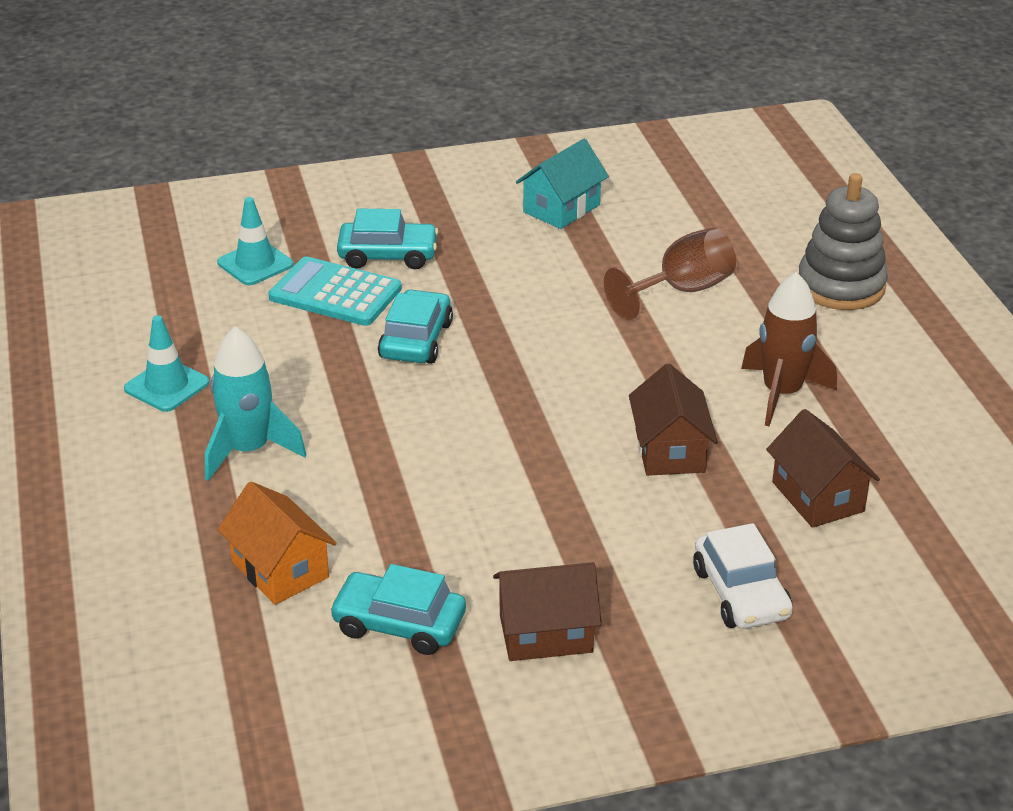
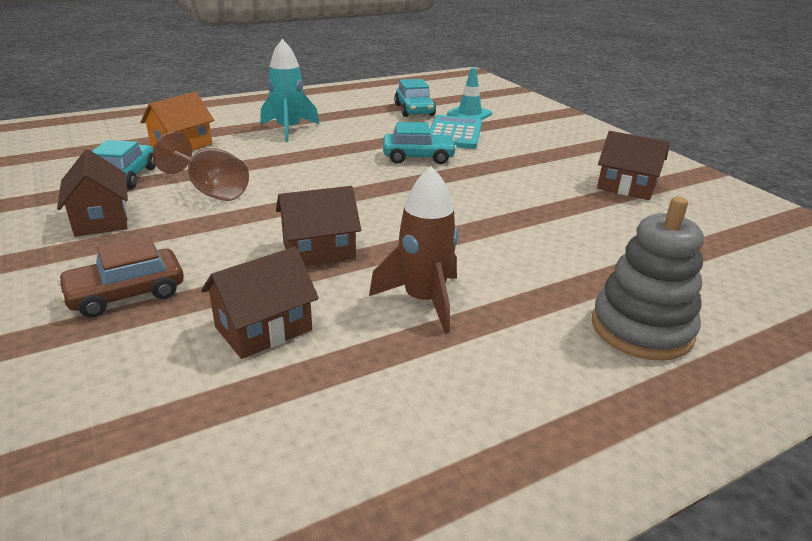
camera: 75 degrees right, 5 degrees down
(166, 386) = (341, 109): turquoise traffic cone -> none
(388, 255) = (508, 142): turquoise car -> turquoise car (414, 110)
(561, 208) = (626, 187): turquoise house -> brown house
(681, 291) = (554, 242): brown goblet -> brown goblet (211, 190)
(741, 593) = (126, 294): white car -> brown car

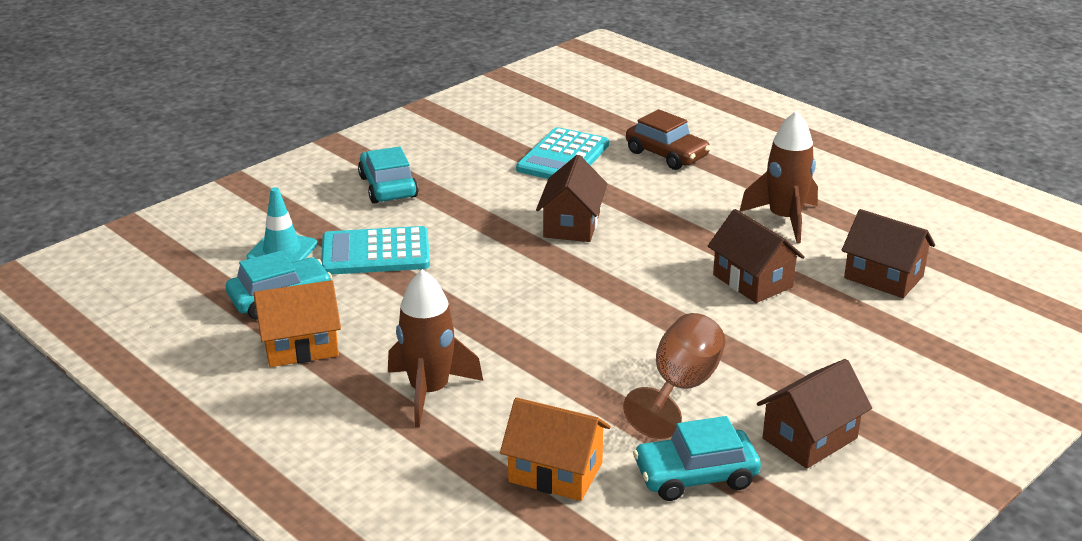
camera: 105 degrees left, 0 degrees up
(126, 294) = (908, 358): brown car -> brown car (667, 154)
(289, 129) = (429, 392): turquoise rocket -> brown rocket
(361, 110) = (301, 346): none -> orange house
(418, 157) = (479, 266): turquoise car -> turquoise car (388, 187)
(596, 212) = (563, 157): none -> turquoise calculator
(626, 187) = (491, 144): brown house -> brown house (572, 225)
(641, 329) = (744, 140): grey stacking toy -> none

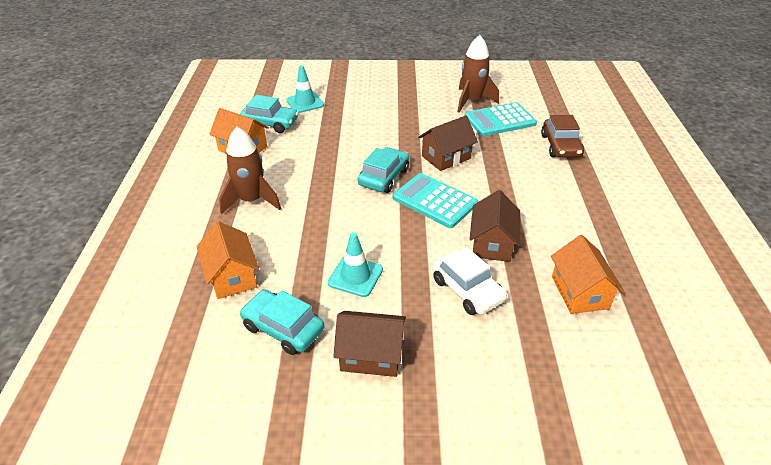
camera: 45 degrees right, 10 degrees up
(375, 253) = (338, 123): turquoise calculator -> turquoise calculator (434, 201)
(388, 187) = (393, 95): turquoise car -> turquoise car (383, 177)
(681, 388) = (355, 276): brown goblet -> turquoise traffic cone
(784, 219) = (572, 219): brown rocket -> brown rocket (472, 101)
(797, 333) = (467, 290): none -> white car
(883, 277) = (579, 292): brown house -> orange house

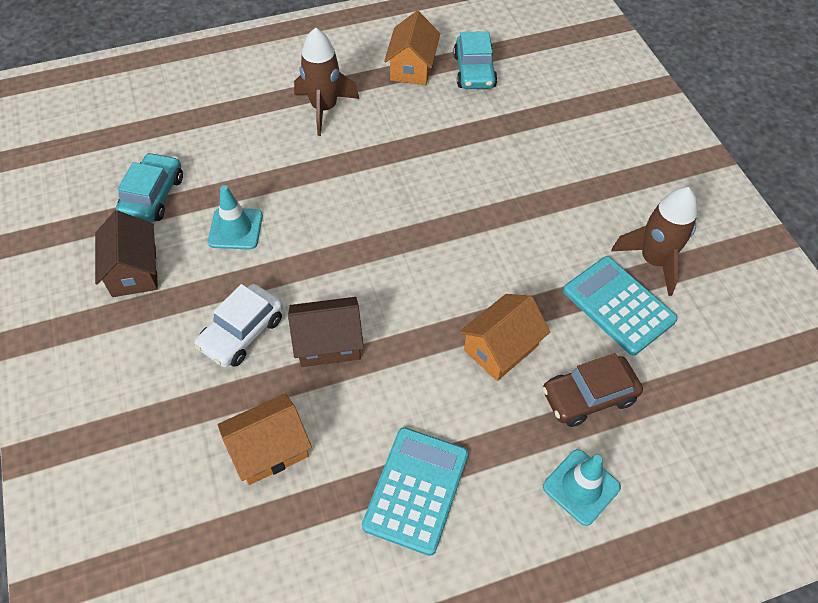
camera: 70 degrees right, 15 degrees up
(232, 276) = (209, 136): orange house -> orange house (500, 348)
(305, 103) = (538, 85): turquoise traffic cone -> turquoise traffic cone (581, 487)
(383, 177) = (415, 206): turquoise car -> none
(434, 201) = (388, 268): turquoise calculator -> turquoise calculator (416, 490)
(446, 157) = (488, 260): brown house -> none

